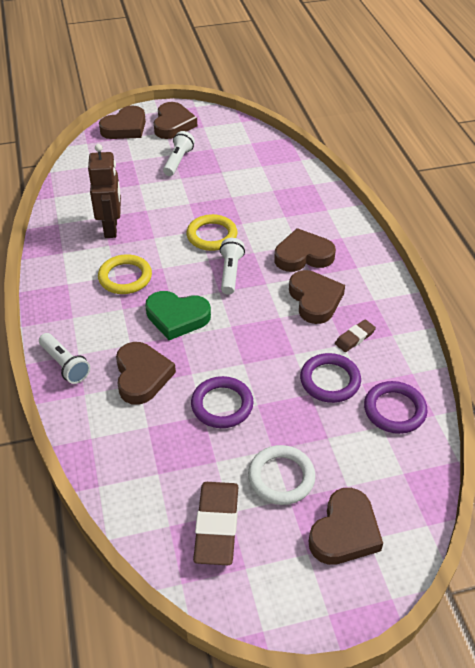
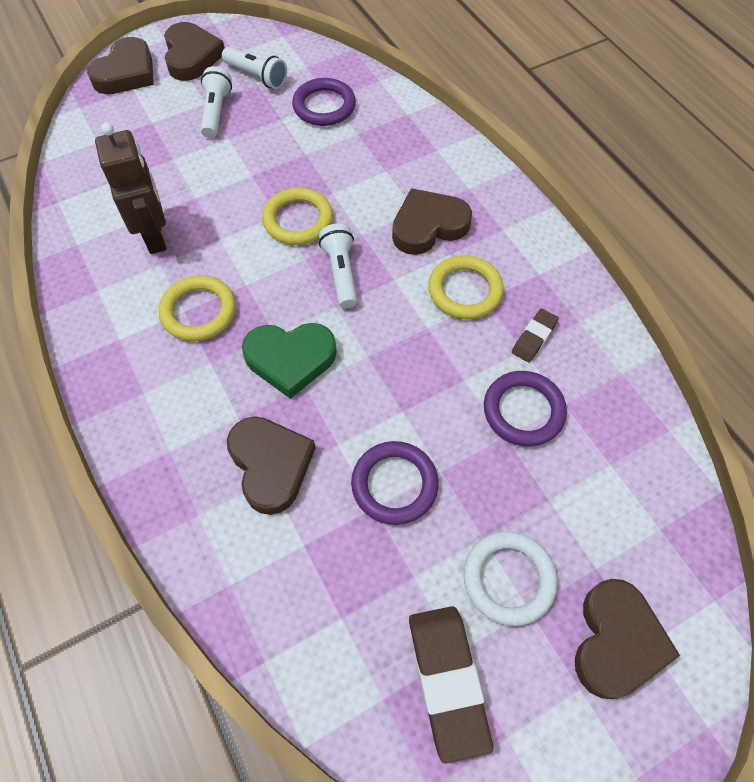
camera: 15 degrees left, 15 degrees up
(65, 365) = (156, 473): white flashlight -> white flashlight (257, 76)
(315, 300) = (465, 290): brown heart -> yellow ring
(394, 410) = (618, 435): purple ring -> purple ring (324, 106)

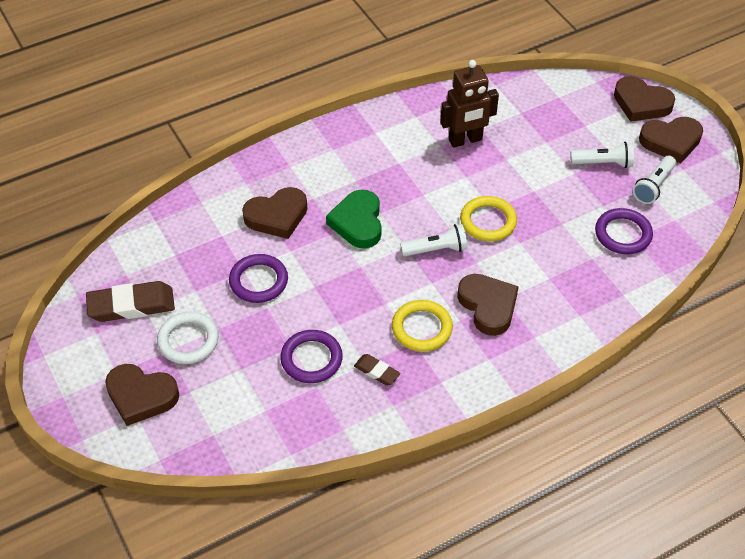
camera: 90 degrees right, 10 degrees down
(198, 311) = (398, 170): yellow ring -> none

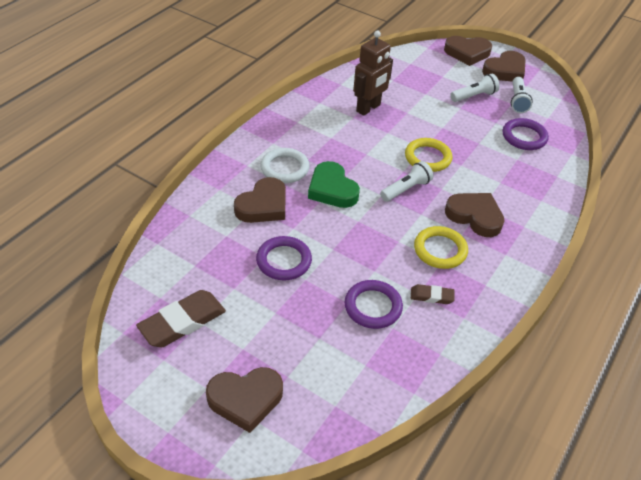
camera: 30 degrees left, 5 degrees down
(188, 340) = (256, 332): white ring -> white ring (285, 168)

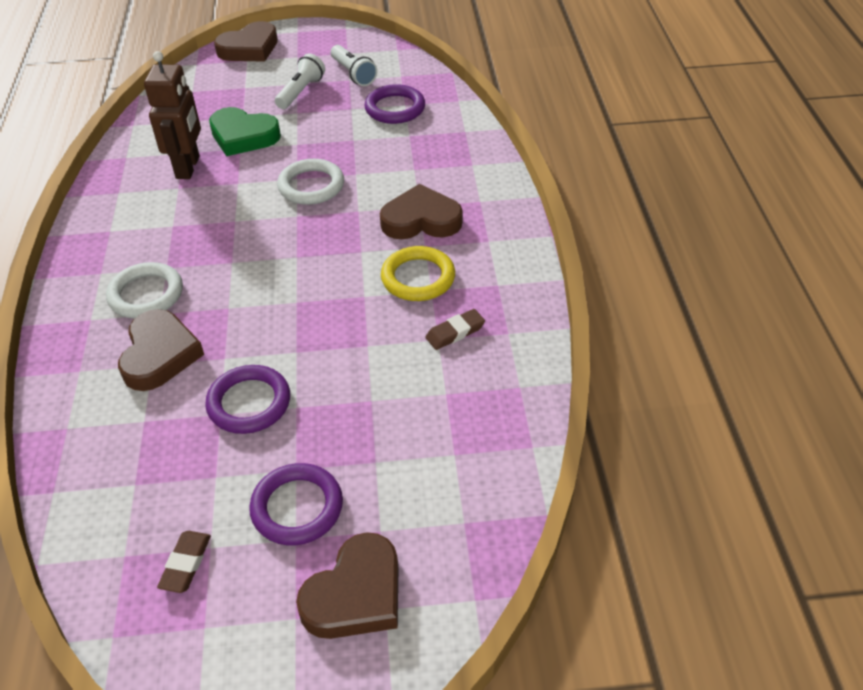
camera: 35 degrees left, 0 degrees up
(182, 322) = (186, 564): brown eraser -> brown eraser, size x0.53
(332, 189) = (231, 284): green heart -> green heart (243, 136)
(373, 307) = (403, 385): purple ring -> purple ring (297, 507)
(406, 189) = (319, 234): white flashlight -> none
(427, 157) = (311, 186): yellow ring -> white ring
(505, 71) = (310, 48): brown heart -> none

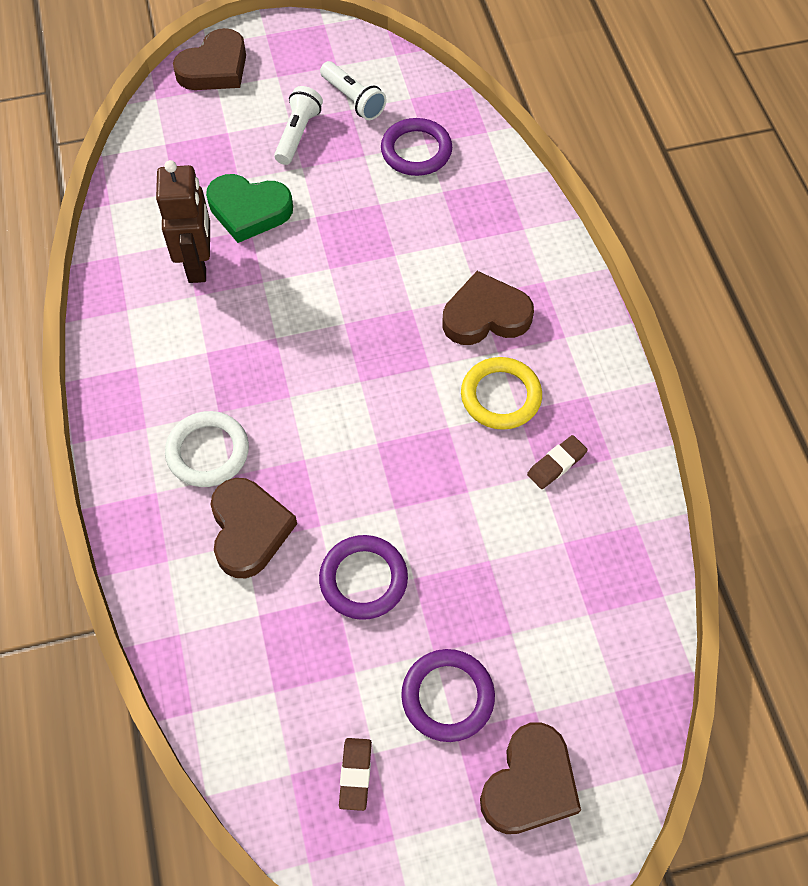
camera: 10 degrees left, 15 degrees up
(311, 186) = (349, 278): white ring -> none

